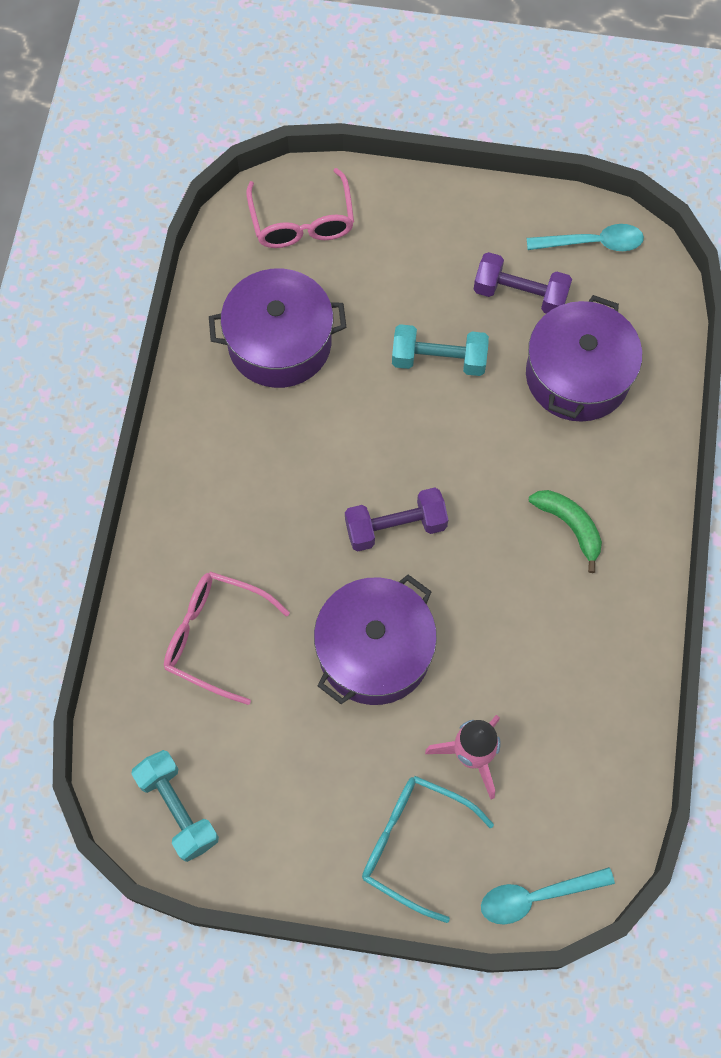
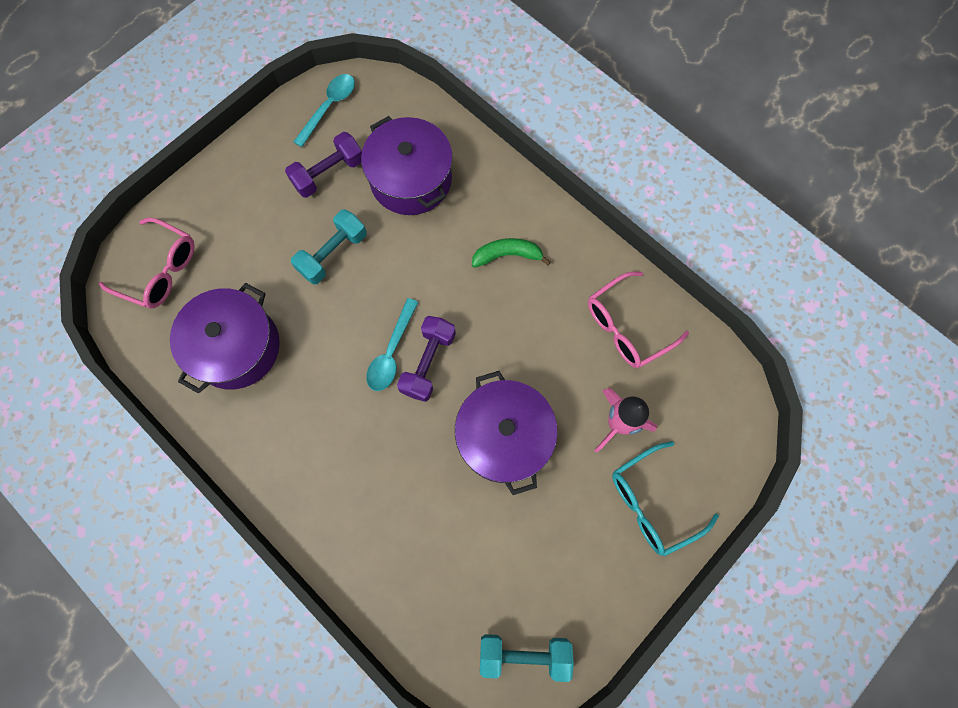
camera: 55 degrees left, 5 degrees up
(216, 637) = (418, 540): pink glasses -> pink glasses (627, 326)
(535, 896) = (734, 447): turquoise spoon -> turquoise spoon (391, 352)

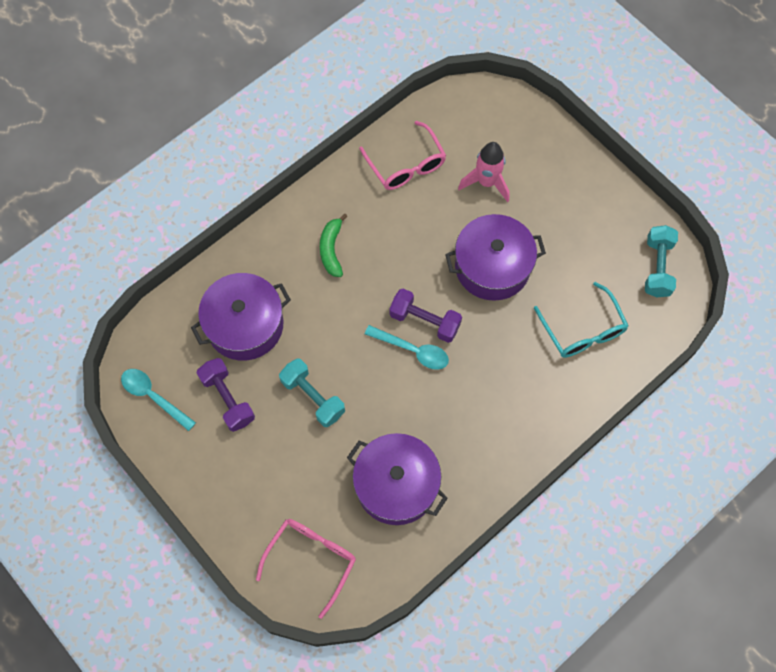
camera: 85 degrees left, 5 degrees down
(652, 502) = (549, 166): turquoise glasses -> turquoise glasses (582, 329)

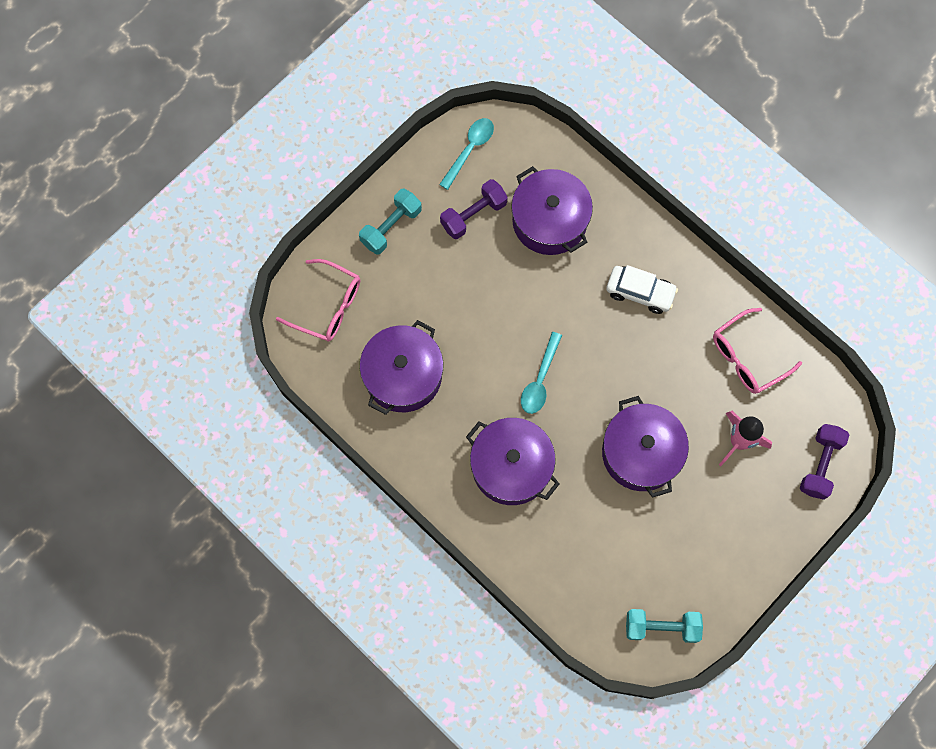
camera: 85 degrees right, 5 degrees up
(313, 397) = (482, 291): turquoise dumbbell -> turquoise dumbbell (391, 227)
(331, 249) = (640, 292): green banana -> white car
(425, 321) = (573, 389): purple dumbbell -> purple dumbbell (820, 464)
(499, 386) = (511, 466): none -> purple pot
(582, 329) = (581, 548): turquoise glasses -> none

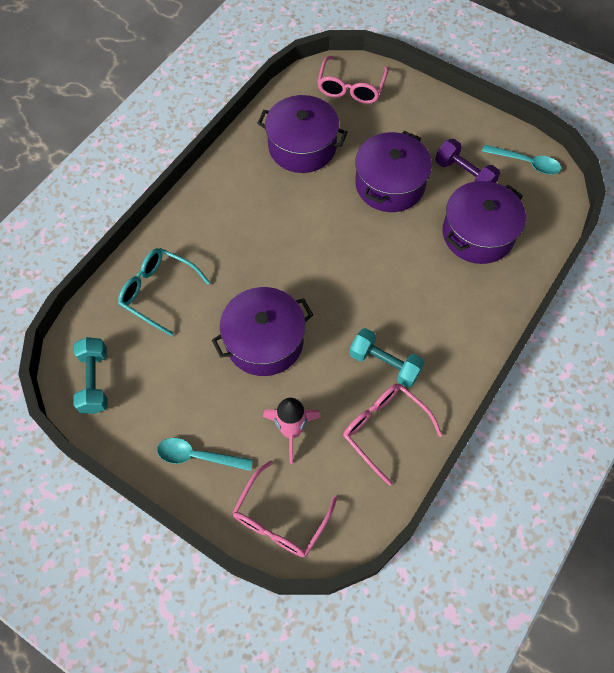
camera: 80 degrees right, 10 degrees down
(391, 227) = (434, 118): turquoise dumbbell -> turquoise dumbbell (385, 364)
(511, 466) = (234, 237): purple pot -> purple pot (389, 184)
(540, 380) = (319, 247): turquoise spoon -> turquoise spoon (197, 456)
(567, 553) = (158, 292): none -> turquoise glasses
(640, 292) = (428, 319): white car -> none
(820, 464) = (280, 518): purple dumbbell -> pink glasses

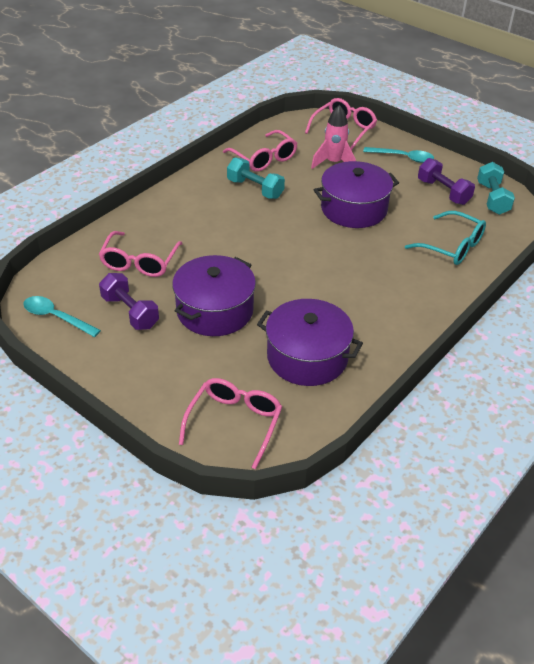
camera: 175 degrees left, 20 degrees down
(153, 387) = (443, 192): none -> purple dumbbell
(478, 234) = (140, 262): purple pot -> pink glasses

